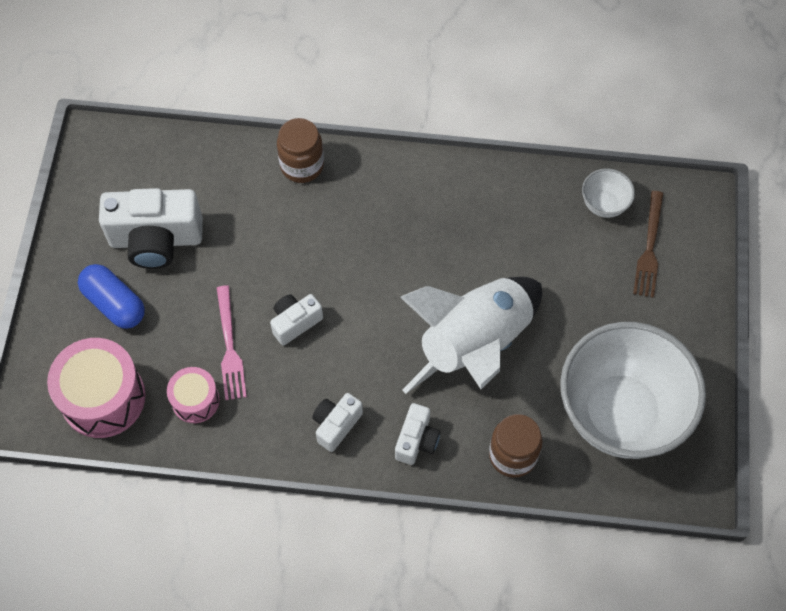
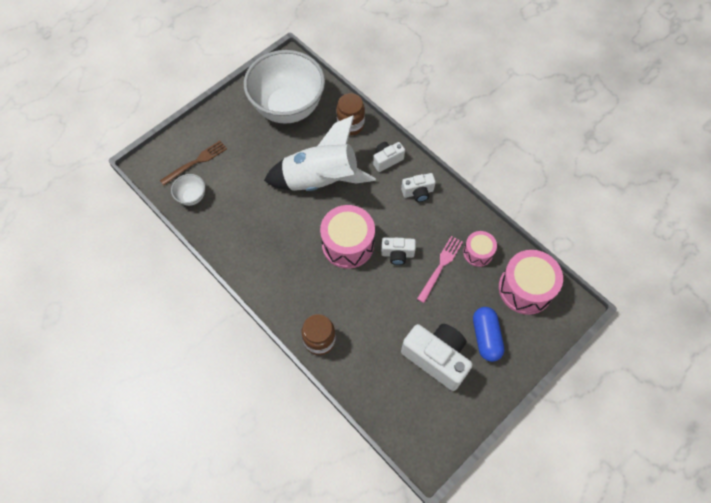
camera: 140 degrees left, 0 degrees up
(365, 289) = (348, 244): none -> pink drum

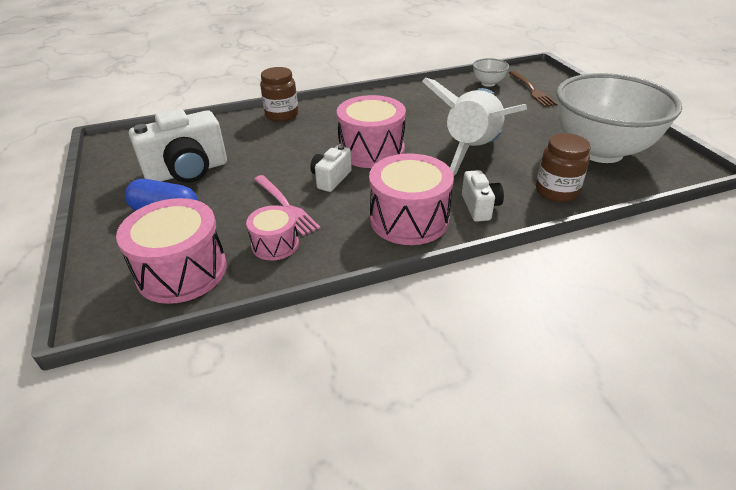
camera: 115 degrees right, 25 degrees down
(418, 192) = (409, 219): white camera -> pink drum

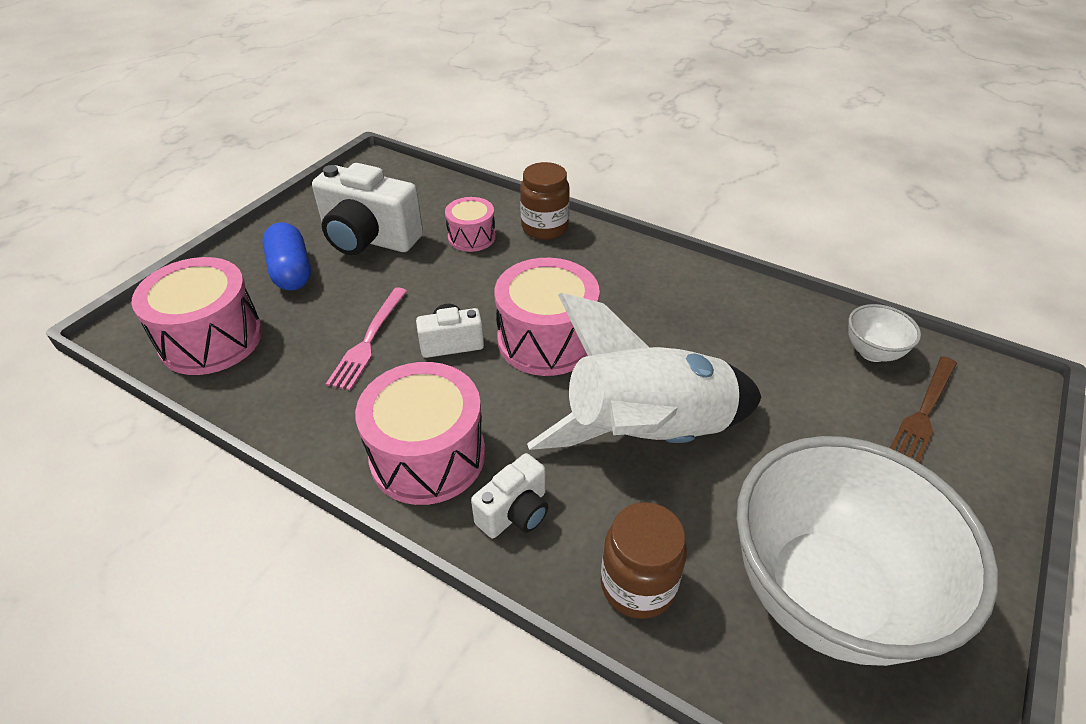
camera: 50 degrees right, 5 degrees up
(275, 244) = (296, 374): pink drum -> pink drum (471, 237)

